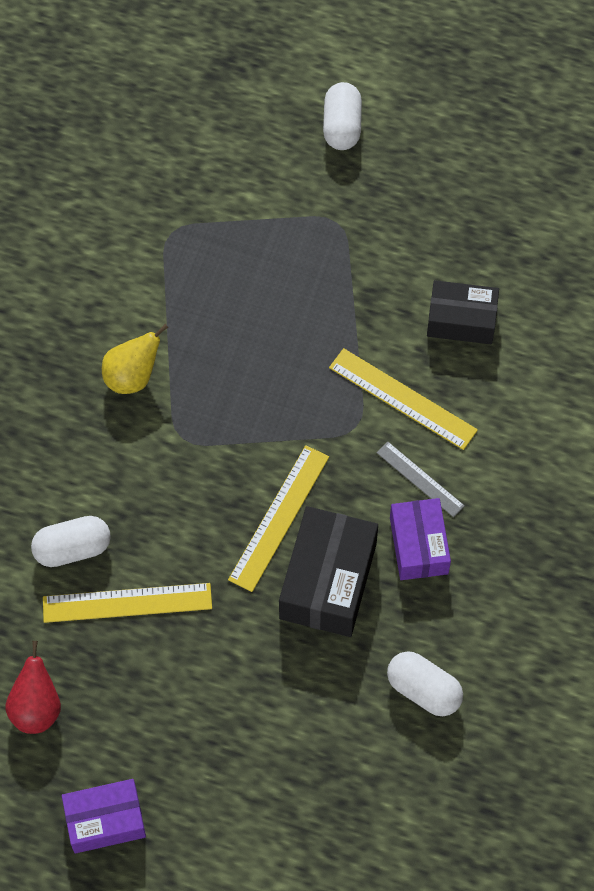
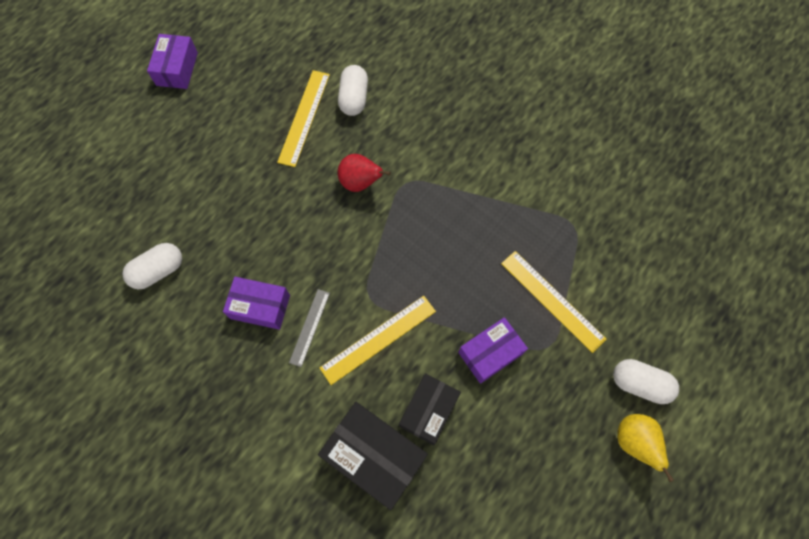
camera: 110 degrees right, 5 degrees up
(36, 708) = (261, 53): red pear -> red pear (360, 182)
(132, 377) = (463, 166): yellow pear -> yellow pear (634, 441)
(279, 517) = (322, 223): yellow ruler -> yellow ruler (552, 300)
(328, 581) = (263, 238): black box -> black box (375, 455)
(369, 278) = (490, 353): none -> purple box
(420, 479) = (310, 327): grey ruler -> grey ruler turned 45 degrees counterclockwise

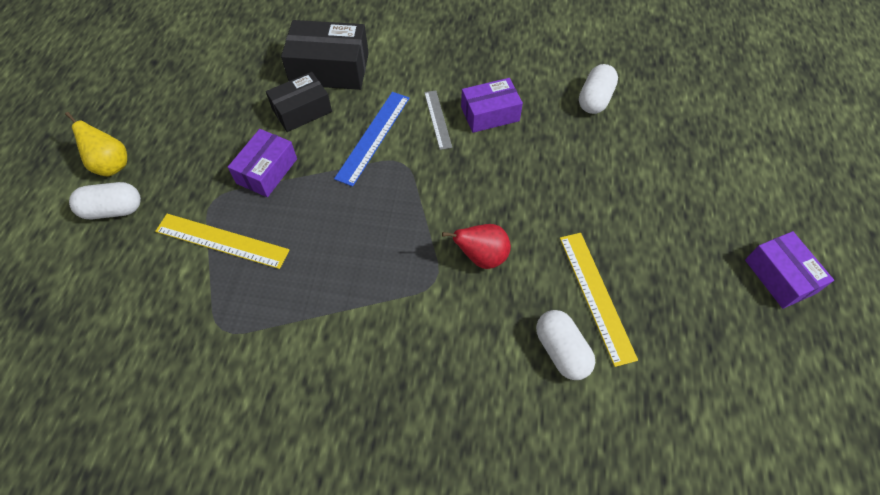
camera: 150 degrees right, 10 degrees down
(378, 339) = (373, 137): yellow ruler -> blue ruler
(428, 411) = (302, 110): black box -> black box turned 60 degrees clockwise

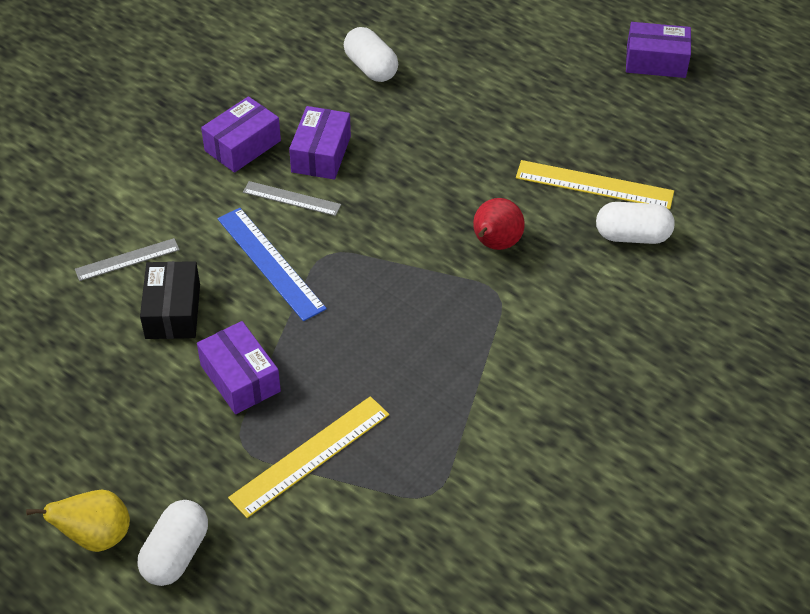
camera: 60 degrees left, 10 degrees down
(329, 69) = (127, 259): black box -> grey ruler
(464, 72) = (242, 146): none -> purple box

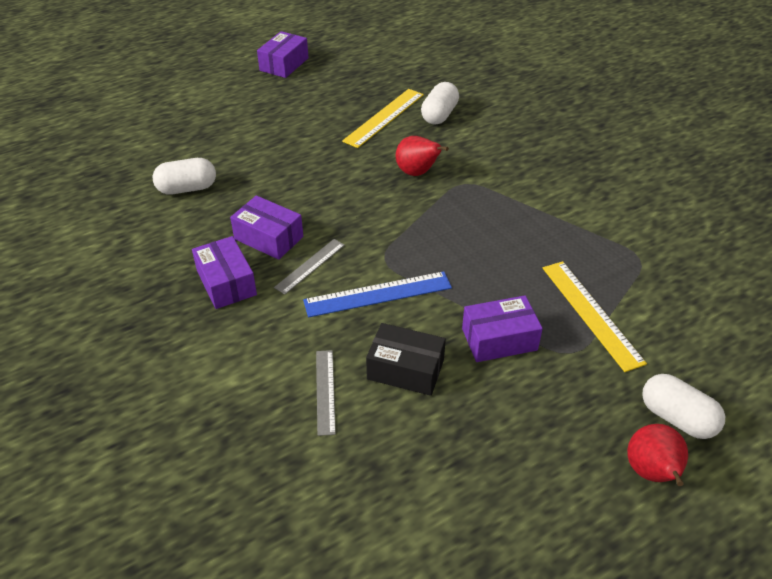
camera: 70 degrees left, 5 degrees down
(96, 536) = (651, 473): yellow pear -> red pear

